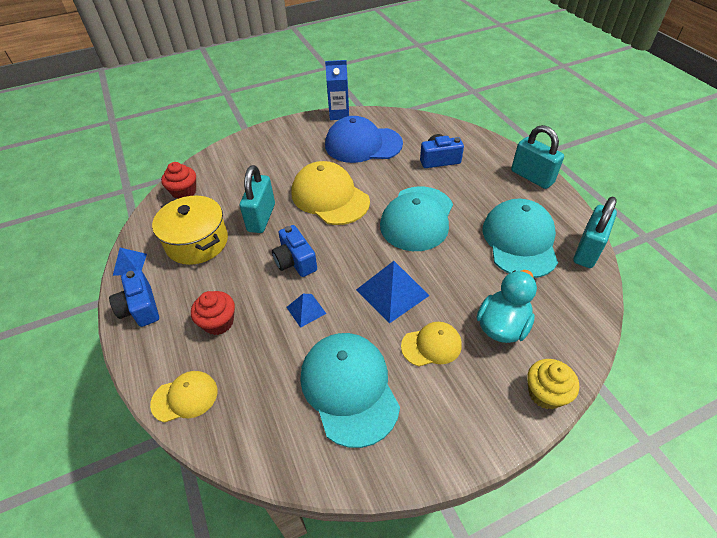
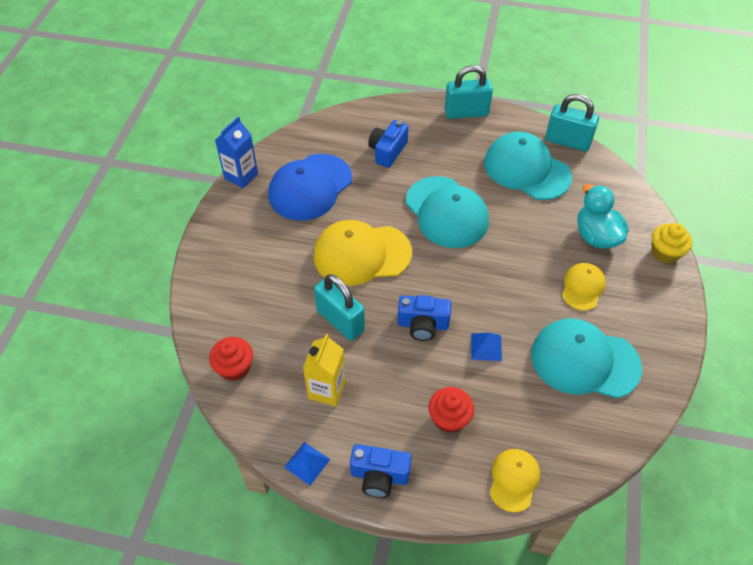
camera: 55 degrees left, 5 degrees up
(197, 242) = (327, 390): yellow pot -> yellow carton
(392, 292) = (514, 279): blue pyramid -> none
(587, 250) = (567, 141): turquoise padlock -> turquoise padlock turned 45 degrees counterclockwise

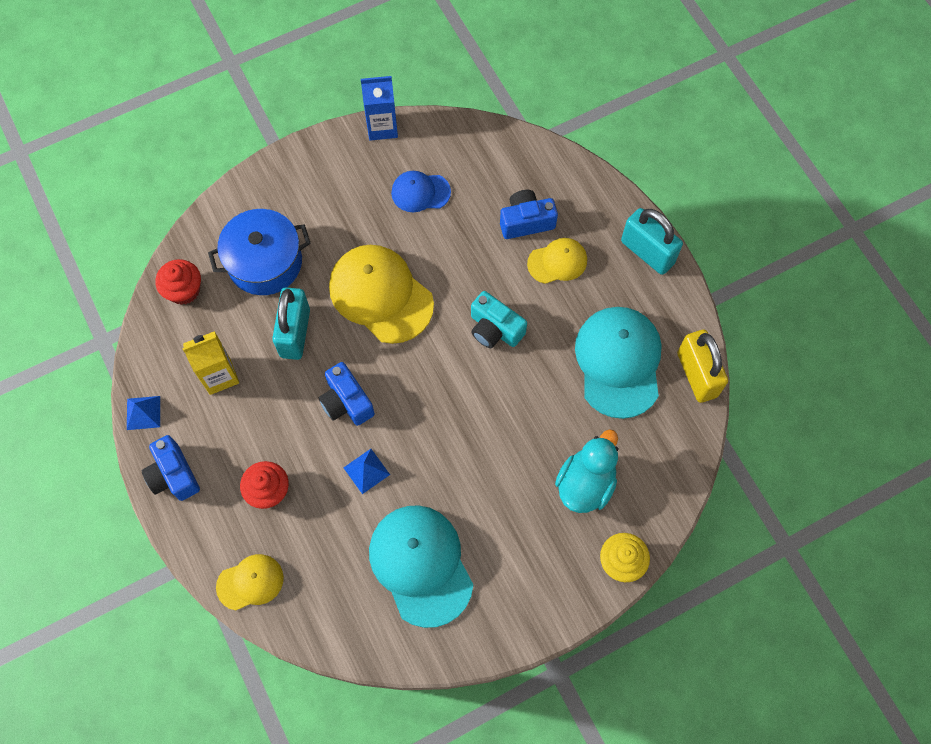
camera: 50 degrees right, 15 degrees up
(267, 303) = (265, 262): none -> blue pot
(310, 187) = (420, 192): blue cap -> blue cap, size x0.54
(446, 212) = (495, 329): turquoise cap -> turquoise camera
(567, 141) = (697, 375): turquoise padlock -> yellow padlock
(583, 287) = (507, 511): yellow cap -> yellow cap (557, 262)

